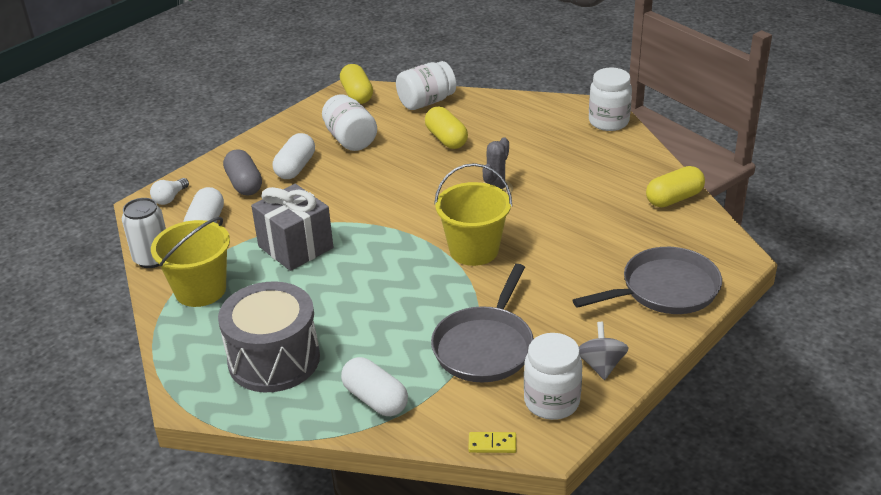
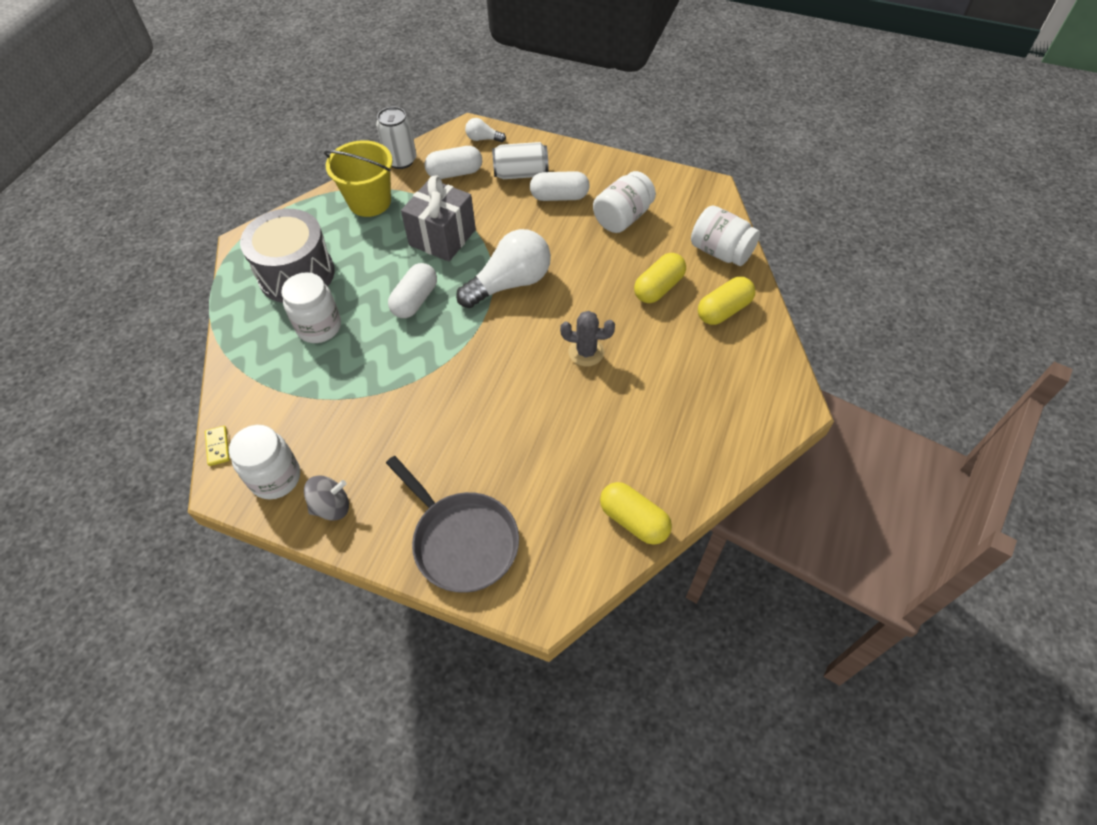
camera: 70 degrees right, 20 degrees up
(244, 184) = (521, 174): grey capsule -> white can
(357, 95) = (705, 196): yellow capsule -> yellow capsule (723, 310)
(375, 399) = (260, 352): white capsule -> white capsule (415, 300)
(388, 215) = (510, 283): none -> white light bulb
(474, 250) = (478, 362): yellow bucket -> none
(485, 346) = (340, 408): grey pan -> none
(608, 122) = (767, 422): white jar -> white jar (319, 327)

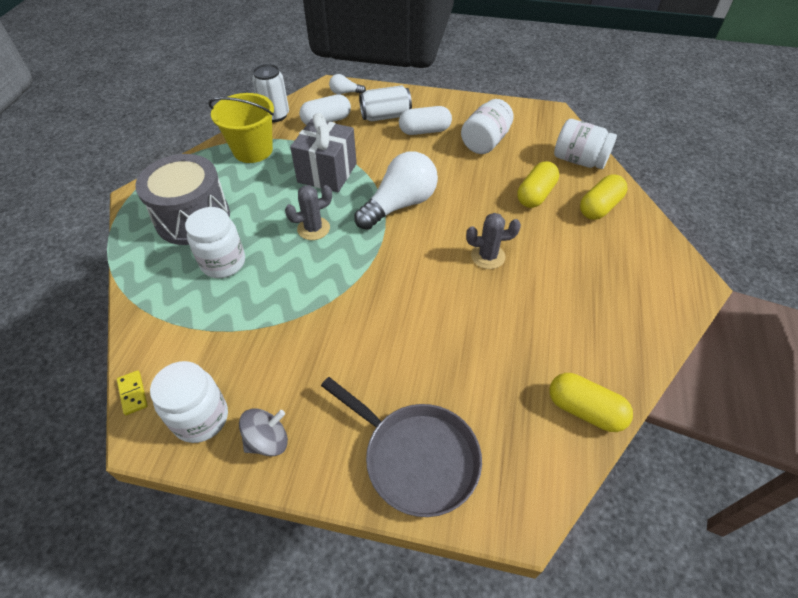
camera: 10 degrees left, 5 degrees down
(415, 300) = (313, 228): white capsule -> grey cactus

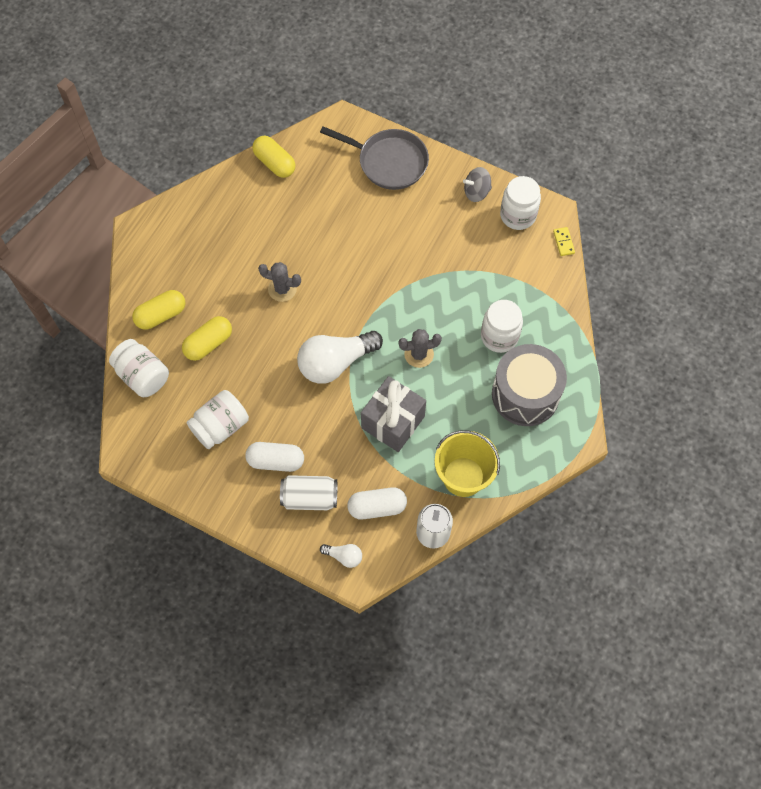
camera: 165 degrees left, 15 degrees up
(416, 458) = (389, 162): grey pan -> grey pan turned 150 degrees clockwise

